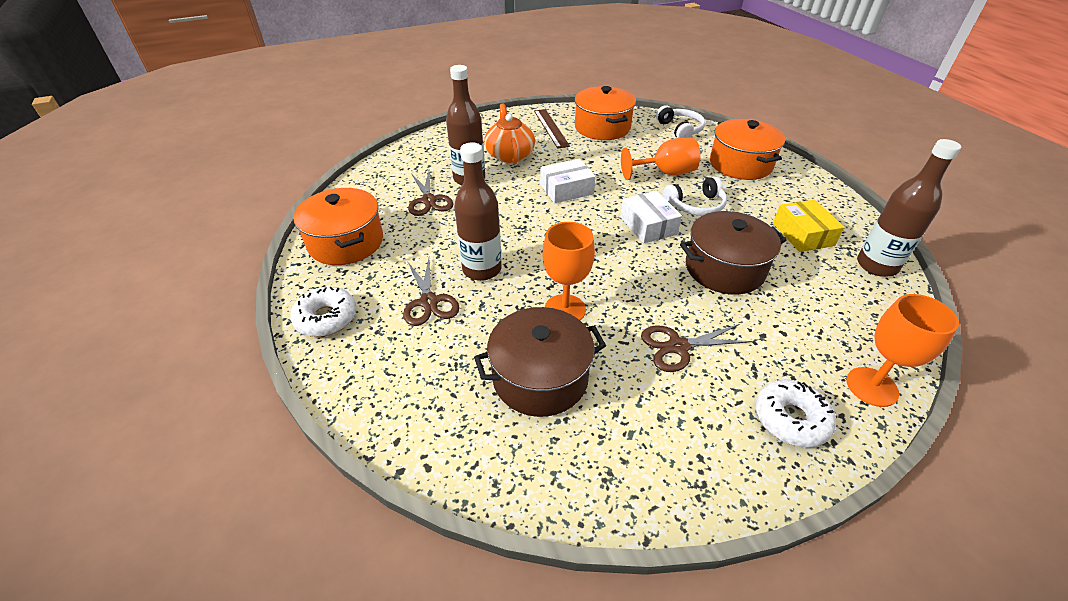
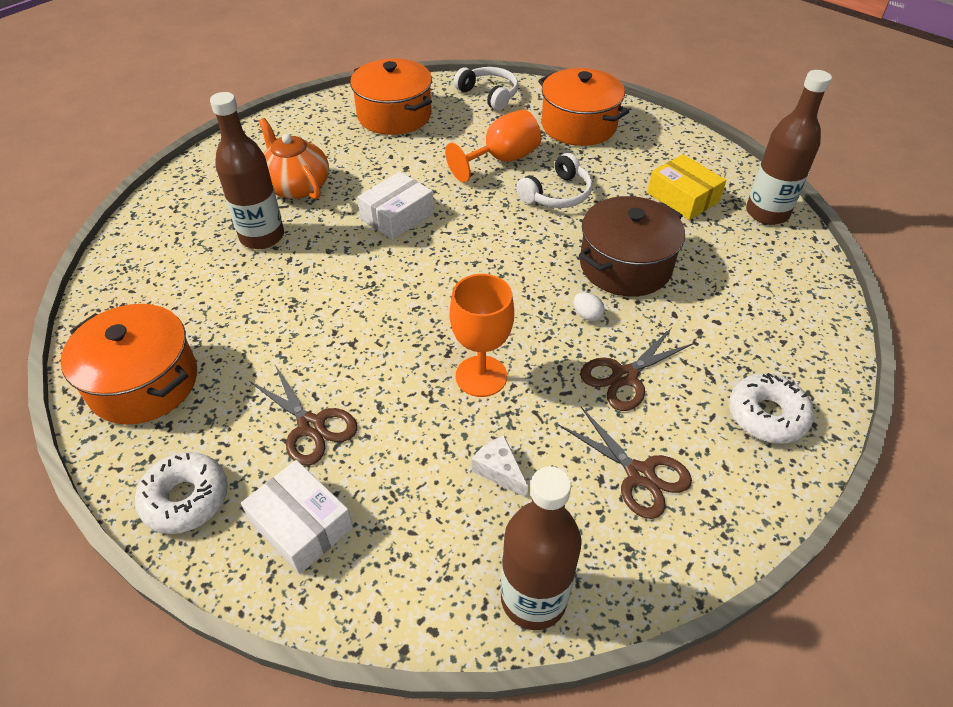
camera: 25 degrees left, 5 degrees up
(429, 200) = (225, 285): brown scissors -> brown scissors (639, 475)
(482, 269) = (353, 359): brown bottle -> brown bottle (533, 598)
(540, 378) = (499, 471): brown pot -> white cheese
(551, 128) = (329, 132): brown ruler -> none
(648, 225) = (518, 236): white box -> white box (301, 525)
(672, 294) = (587, 315): none -> white egg
(871, 387) = (820, 351): orange goblet -> none

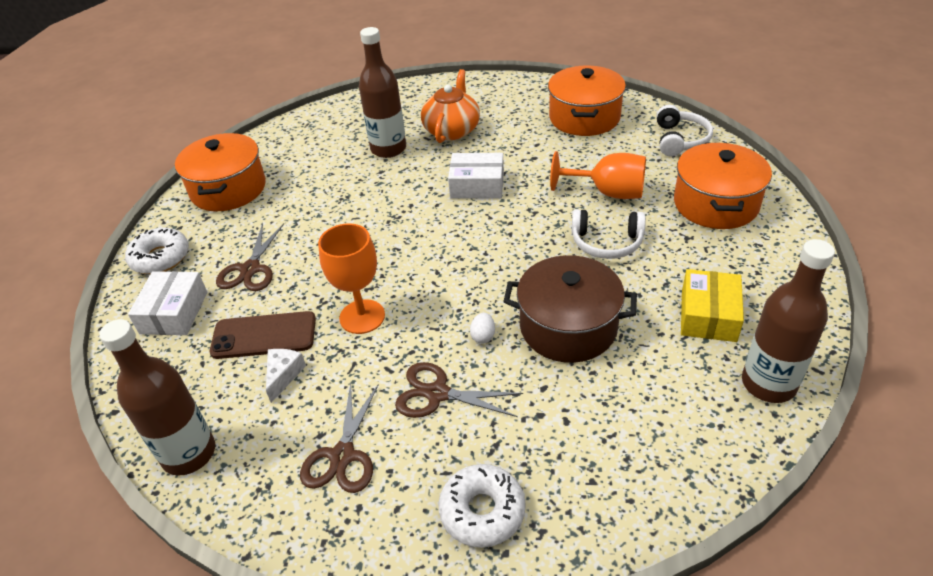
camera: 55 degrees right, 5 degrees down
(427, 461) = (264, 335): none -> brown phone

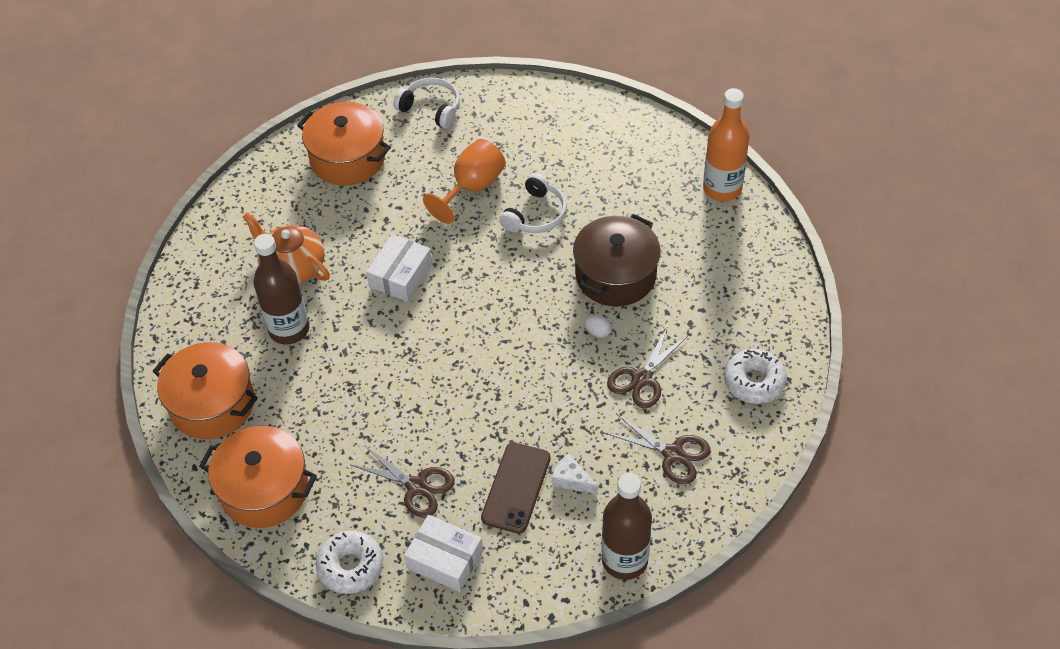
camera: 70 degrees left, 10 degrees up
(362, 317) = (531, 409): orange goblet -> none
(708, 315) = (647, 189): yellow box -> none
(715, 204) = (530, 127): orange pot -> orange pot (212, 404)
(768, 384) = (722, 188): brown bottle -> orange bottle

